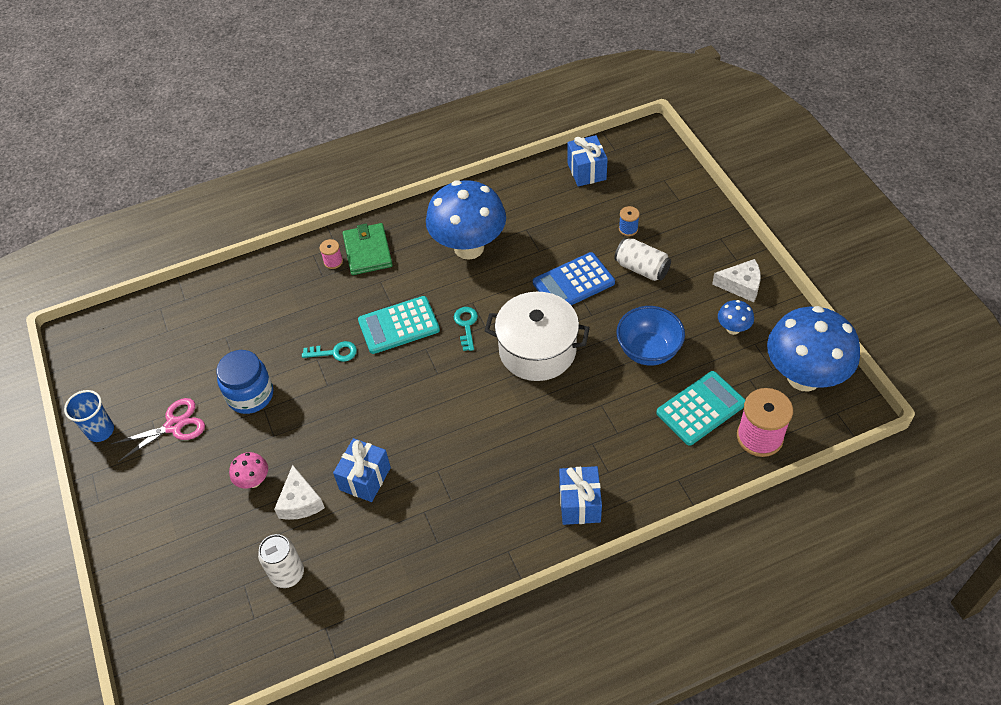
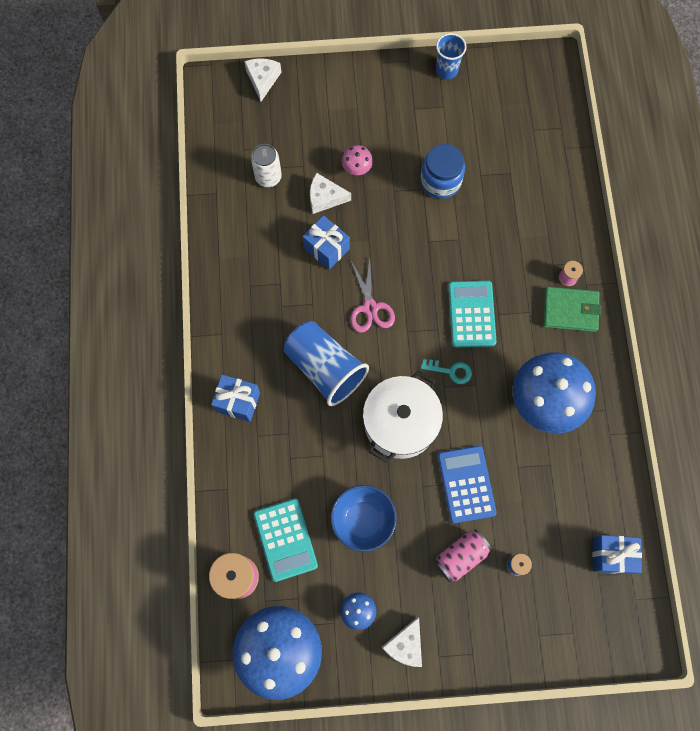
camera: 105 degrees right, 20 degrees up
(144, 632) = (263, 80): none -> white cheese
(174, 426) = (431, 121): pink scissors -> pink scissors (370, 308)
(334, 352) = (460, 255): turquoise key -> none
(507, 433) = (325, 368): none -> blue cup
(642, 268) = (460, 556): white can -> pink can

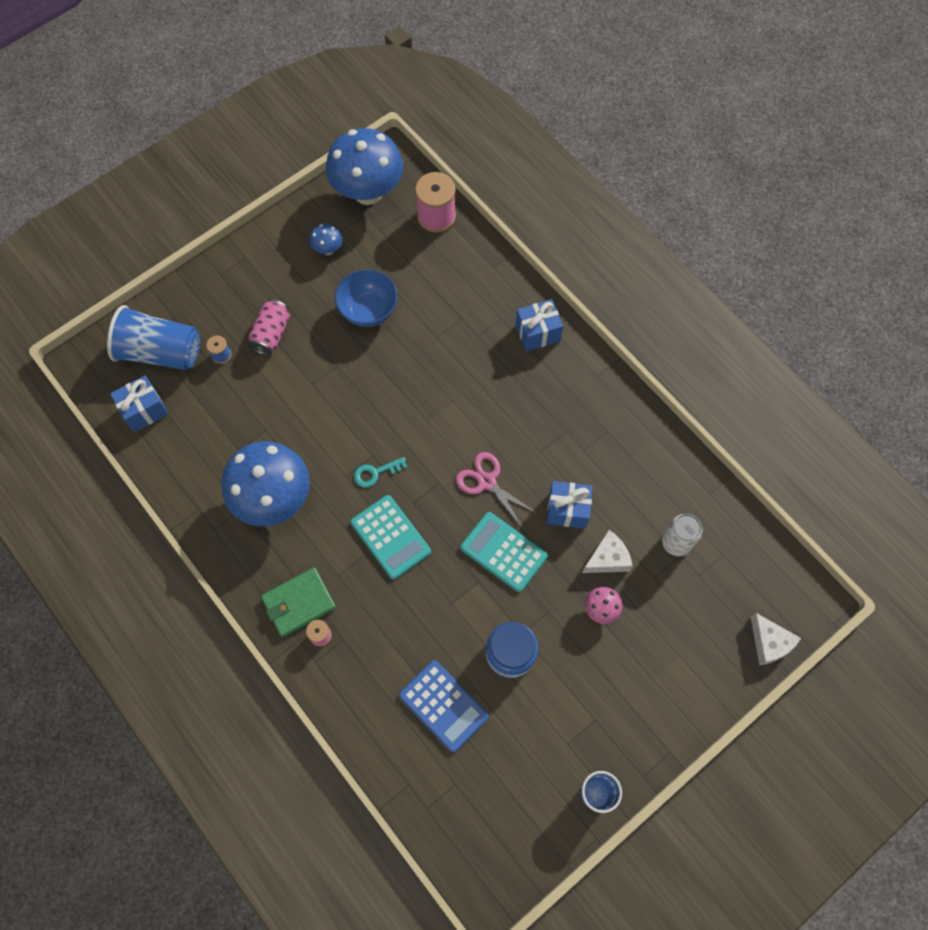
camera: 145 degrees right, 5 degrees down
(285, 539) = (419, 261): turquoise calculator -> turquoise calculator (503, 552)
(325, 368) = (487, 405): blue cup -> blue cup (161, 352)
(400, 423) = (390, 402): white pot -> none
(405, 645) = (276, 249): white cheese -> none
(466, 484) = (301, 389): blue calculator -> blue calculator (443, 705)

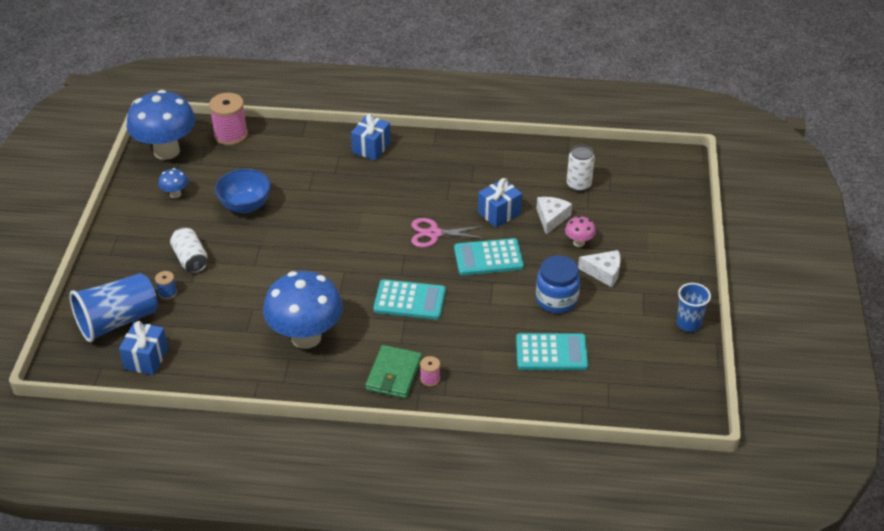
camera: 45 degrees left, 25 degrees down
(271, 333) = (190, 259): pink can -> white can
(375, 473) = (357, 277): turquoise key -> none
(443, 705) = (551, 352): blue calculator -> turquoise calculator
(769, 643) = (684, 192): white cheese -> white cheese (603, 272)

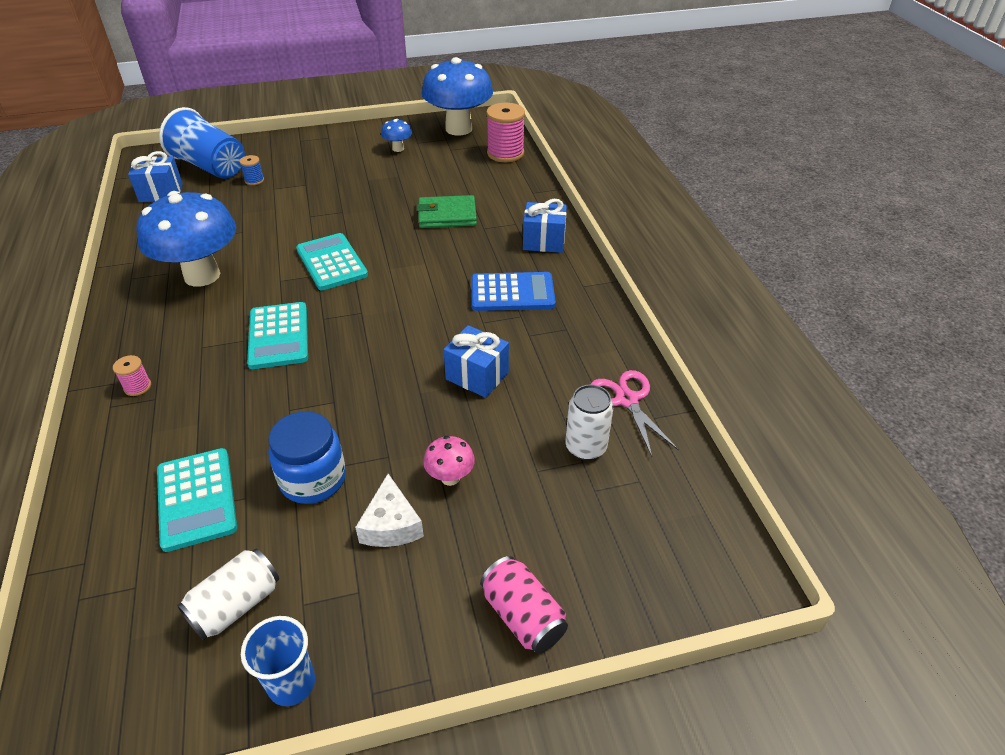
camera: 70 degrees right, 0 degrees up
(190, 259) = (306, 180): white can -> white can (236, 605)
(245, 206) = (399, 188): blue bowl -> none
(394, 374) = (145, 354): green wallet -> green wallet (447, 215)
(423, 178) = (512, 293): none -> blue calculator
(434, 233) = (410, 326): pink scissors -> pink scissors (627, 400)
(488, 258) = (380, 386): turquoise calculator -> turquoise calculator (331, 262)
(551, 218) = (492, 433): white cheese -> none
(677, 236) = (523, 616): none -> pink can

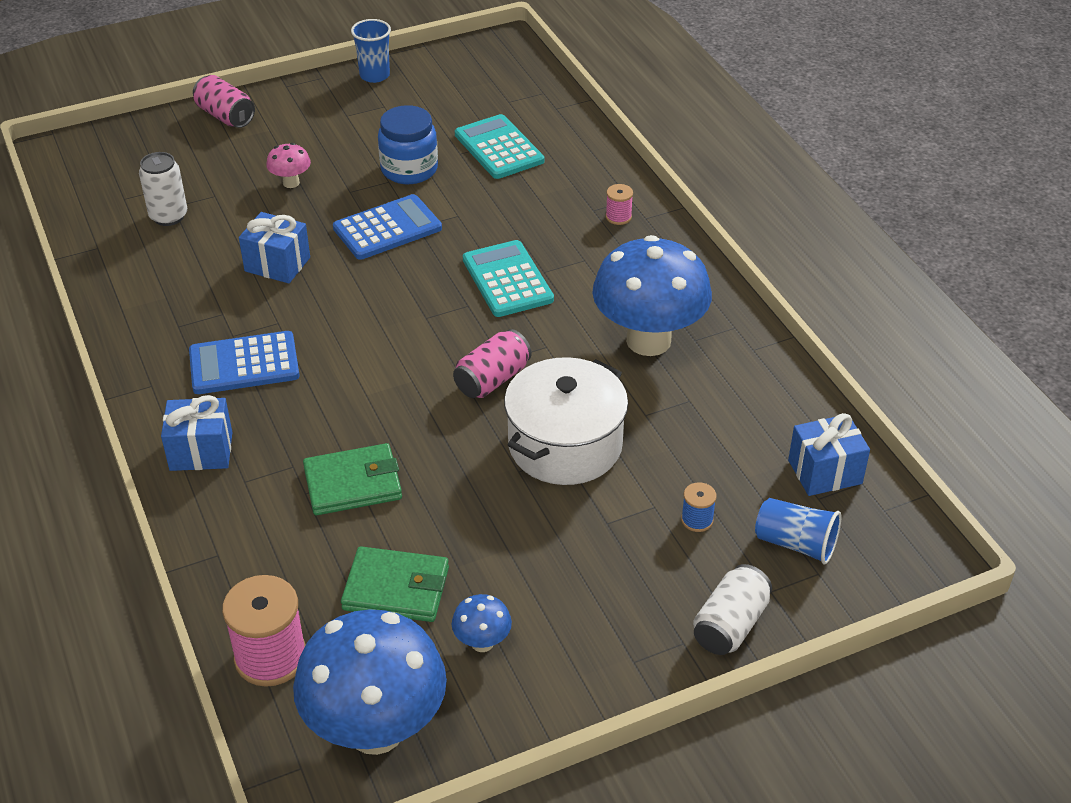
camera: 170 degrees right, 0 degrees up
(210, 166) = (795, 543): blue cup -> blue cup, size x0.59
(236, 605) = (430, 101): white can -> white can (730, 625)
(305, 221) = (565, 445): none -> white pot
(331, 262) = (492, 379): turquoise calculator -> pink can
(363, 402) = (387, 228): none -> blue calculator
(391, 525) = (333, 150): white cheese -> none
(435, 170) = (396, 588): none -> green wallet
(627, 400) = (121, 259): pink scissors -> none

